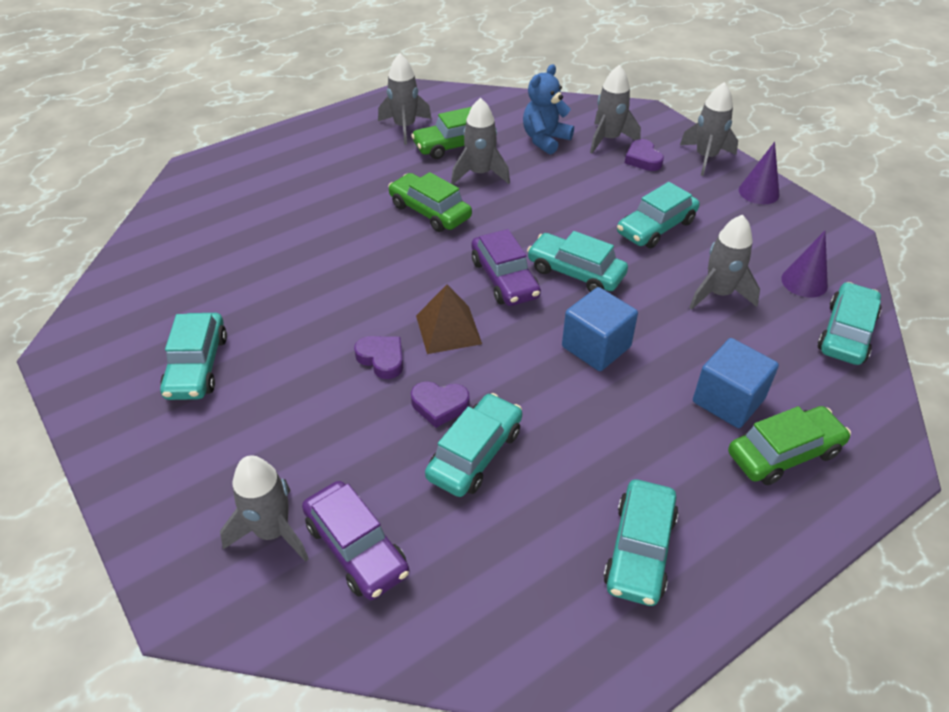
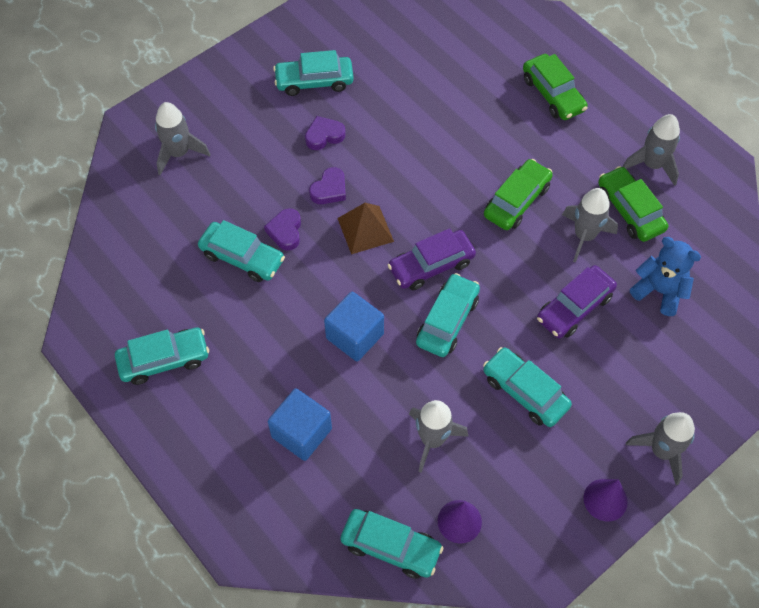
camera: 85 degrees right, 15 degrees up
(356, 548) = (167, 198): purple car -> purple car (574, 307)
(609, 139) = (675, 353): grey rocket -> none
(639, 550) = (164, 360): turquoise car -> turquoise car turned 150 degrees clockwise
(643, 159) = (644, 386): purple heart -> purple heart (324, 135)
(784, 453) = (249, 468): green car -> green car (553, 94)

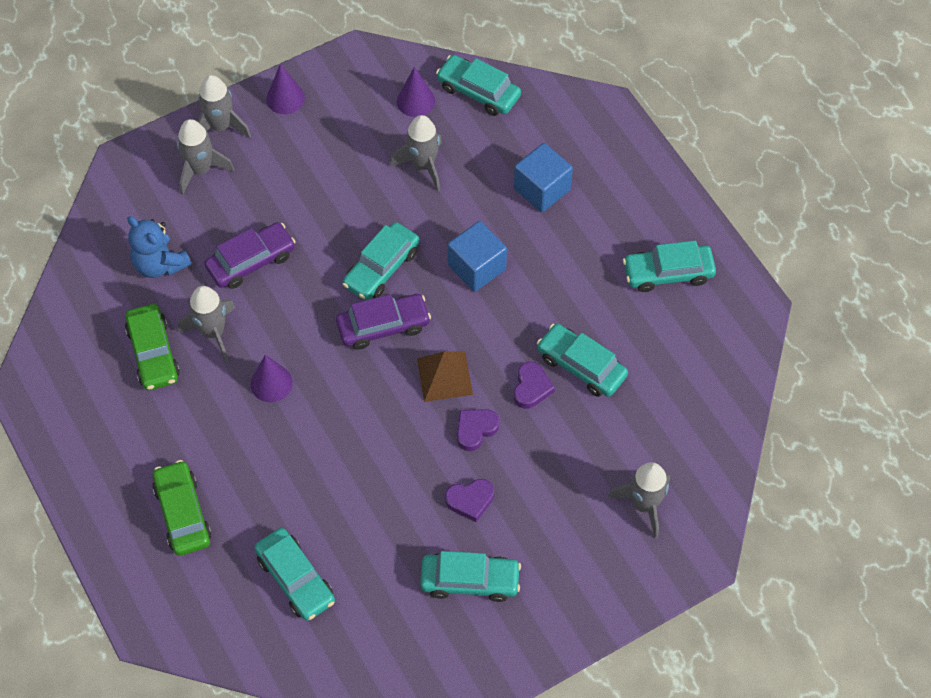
camera: 170 degrees left, 0 degrees up
(517, 201) = (271, 383): green car -> purple cone
(525, 392) = (326, 193): turquoise car -> turquoise car (295, 579)
(652, 165) = (105, 402): grey rocket -> grey rocket (200, 170)

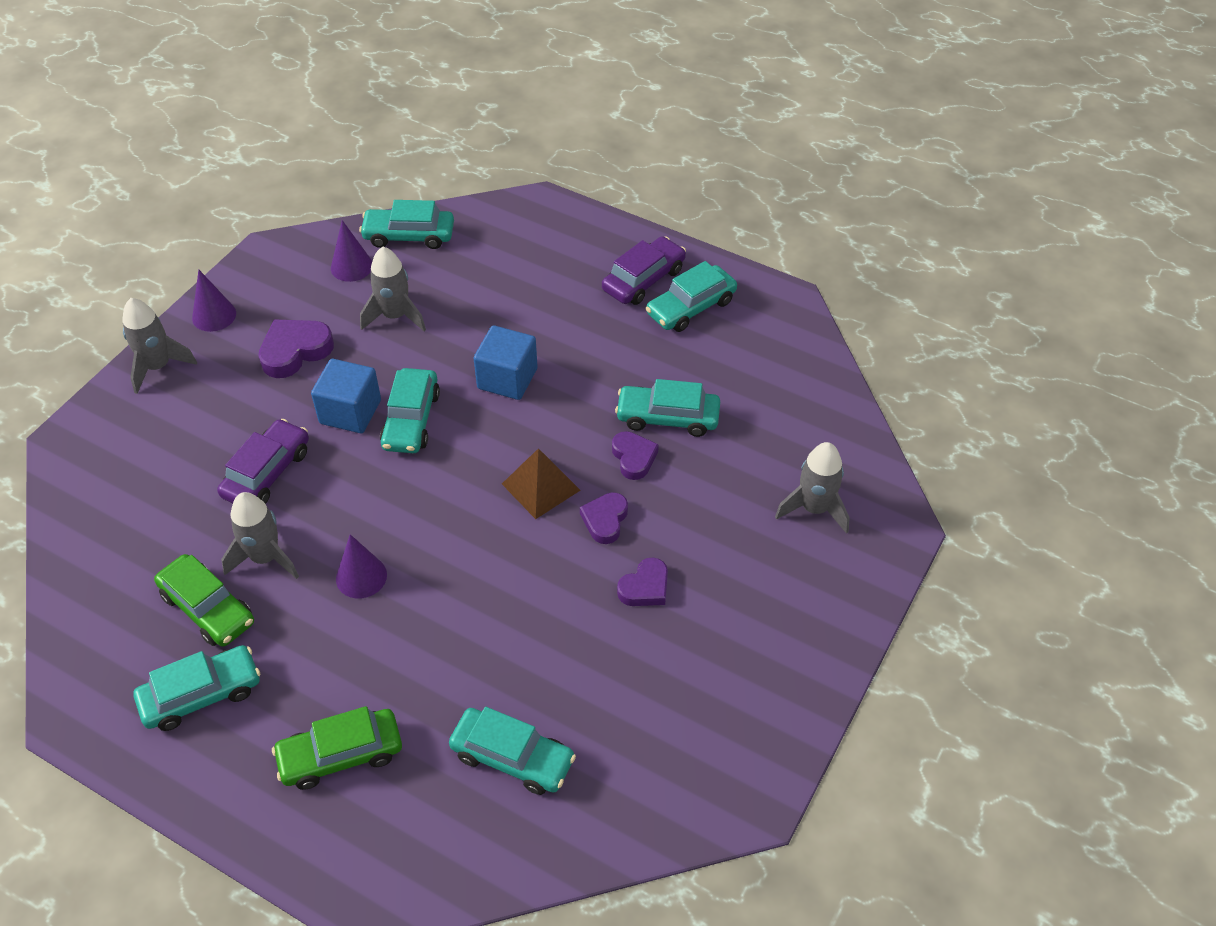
camera: 30 degrees left, 10 degrees down
(160, 264) = (164, 519): blue teddy bear -> none
(183, 513) = (341, 755): green car -> green car turned 60 degrees counterclockwise
(200, 170) = (159, 414): grey rocket -> none
(328, 162) = (295, 351): none -> purple heart
(383, 326) = (447, 470): purple car -> purple car (643, 280)
(470, 580) = (698, 663): turquoise car -> turquoise car (201, 695)
(542, 189) = (525, 289): blue cube -> blue cube (350, 412)

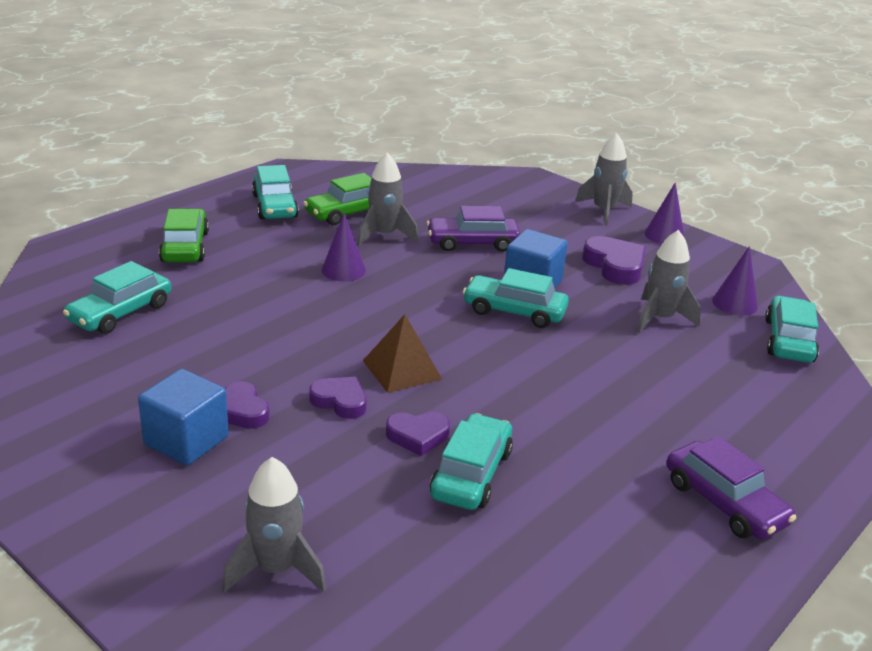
camera: 100 degrees right, 20 degrees down
(267, 473) = (472, 243): purple car -> purple car turned 135 degrees clockwise
(507, 378) = (559, 371): blue cube -> blue cube (186, 440)
(691, 307) = (668, 536): turquoise car -> none

